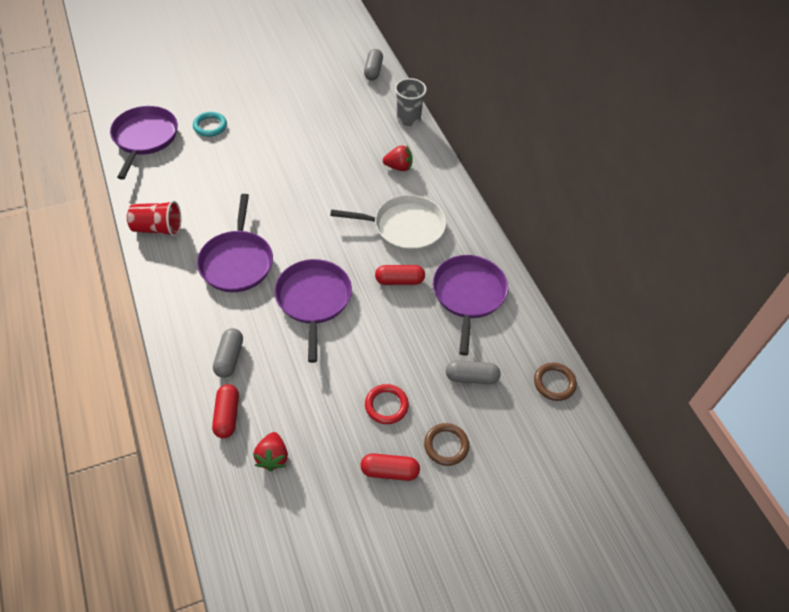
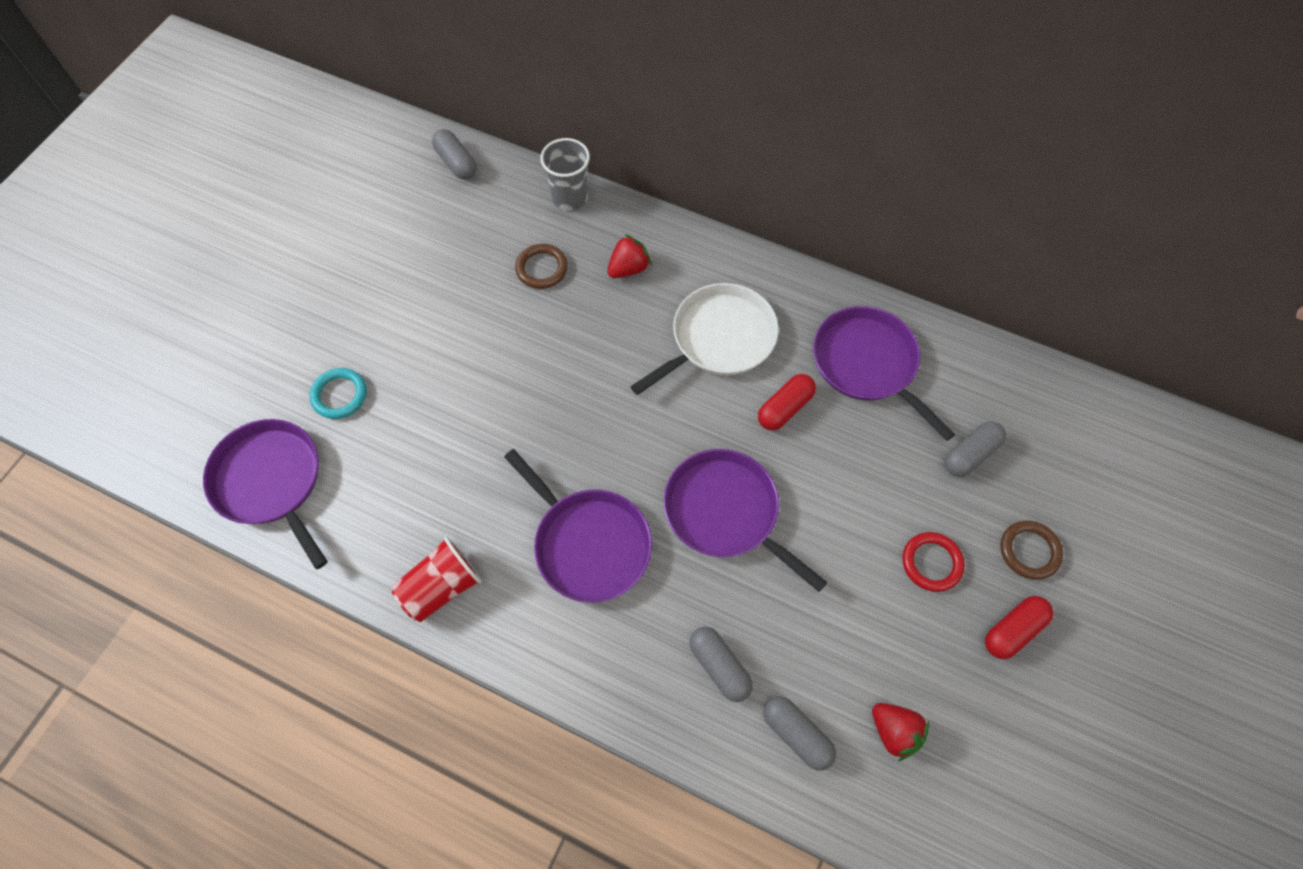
camera: 40 degrees left, 10 degrees up
(227, 416) = (796, 734): red capsule -> grey capsule
(554, 383) = (1044, 391): brown ring -> brown ring (542, 268)

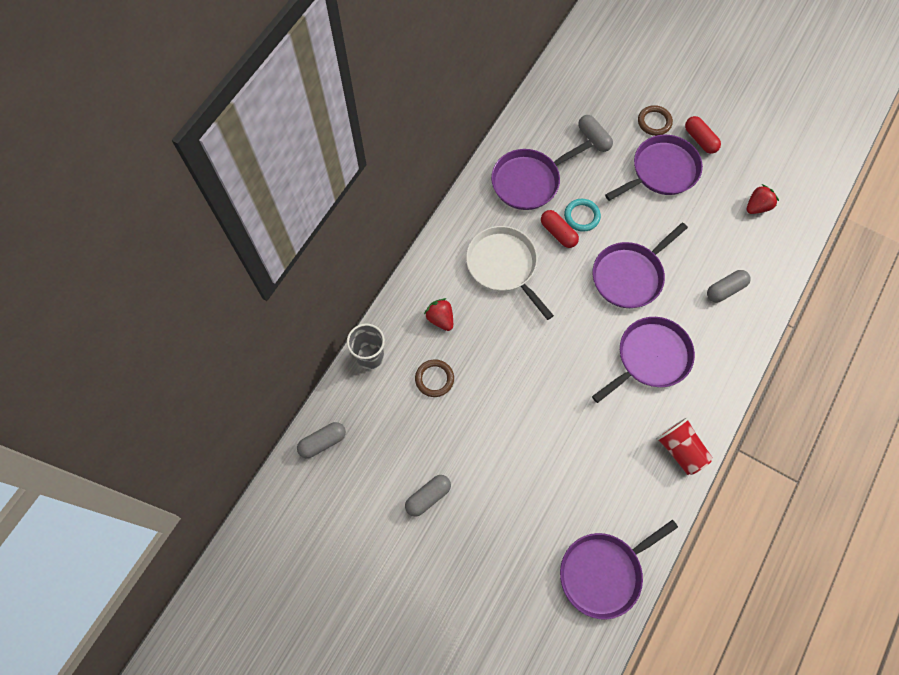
camera: 85 degrees left, 5 degrees up
(339, 395) = (534, 526): turquoise ring -> turquoise ring (581, 216)
(796, 734) = (761, 254): grey capsule -> grey capsule (428, 497)
(931, 563) = (661, 171): red ring -> purple pan

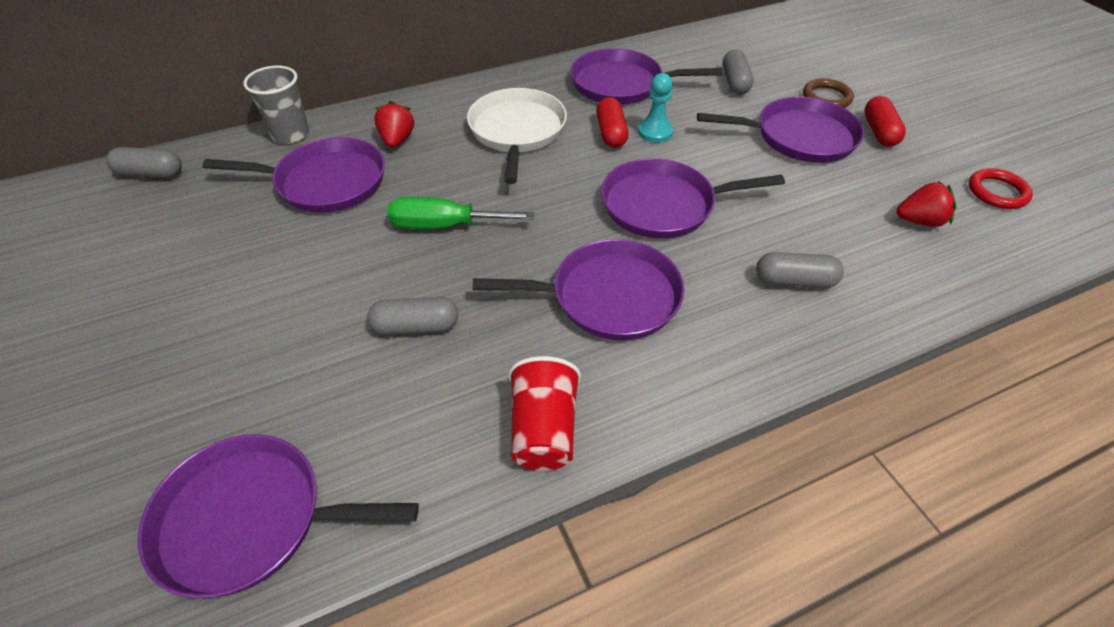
camera: 35 degrees right, 20 degrees down
(428, 497) = (172, 279): grey capsule -> grey capsule (416, 326)
(434, 379) = (325, 182): brown ring -> purple pan
(531, 366) = (444, 226): none -> green screwdriver
(581, 216) = (655, 132): turquoise ring -> turquoise pawn
(781, 158) = (997, 192): none -> red ring

